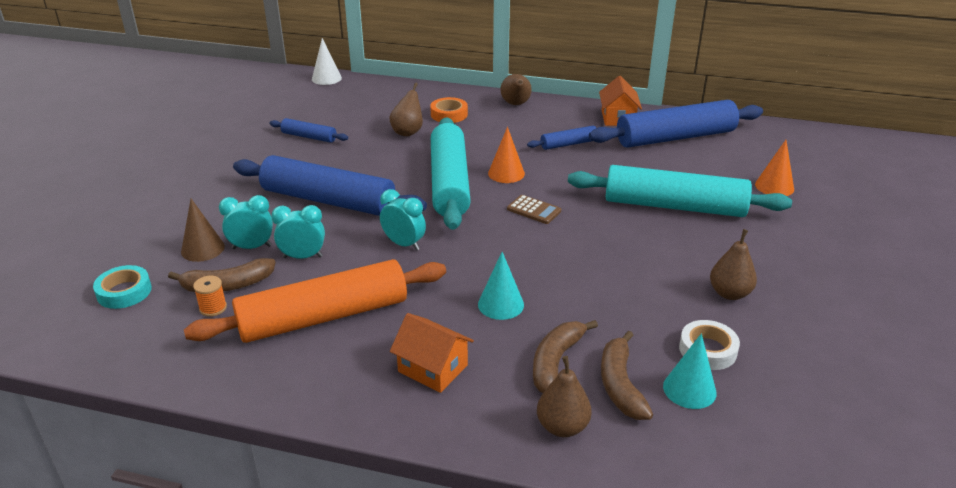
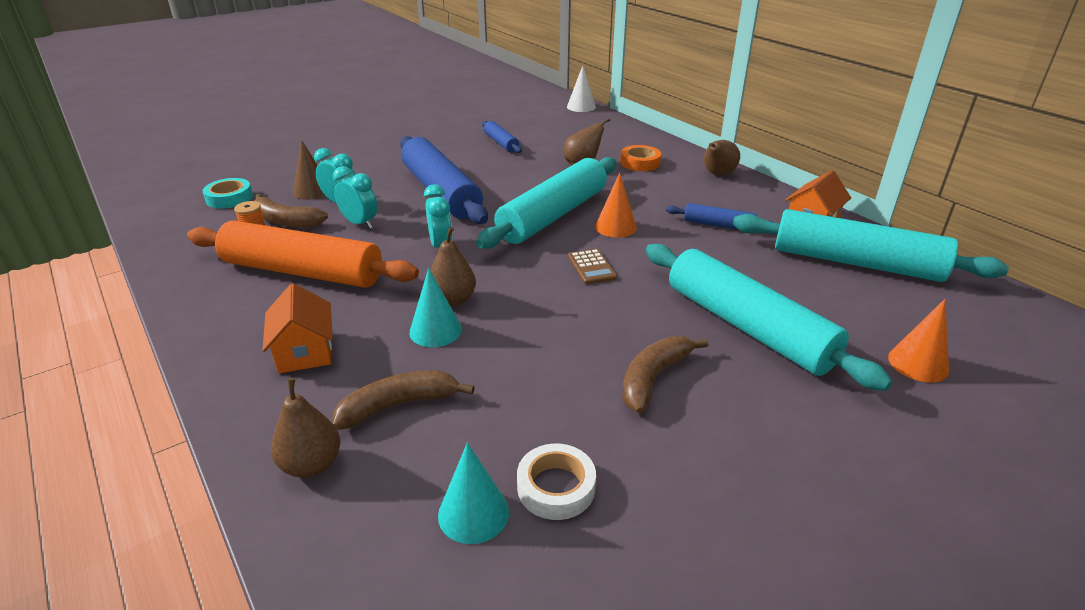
camera: 40 degrees right, 0 degrees up
(620, 385) = (417, 462): brown banana -> brown banana (653, 378)
(675, 137) = (856, 263): blue rolling pin -> turquoise rolling pin
(729, 293) = (674, 445): brown pear -> brown pear (453, 300)

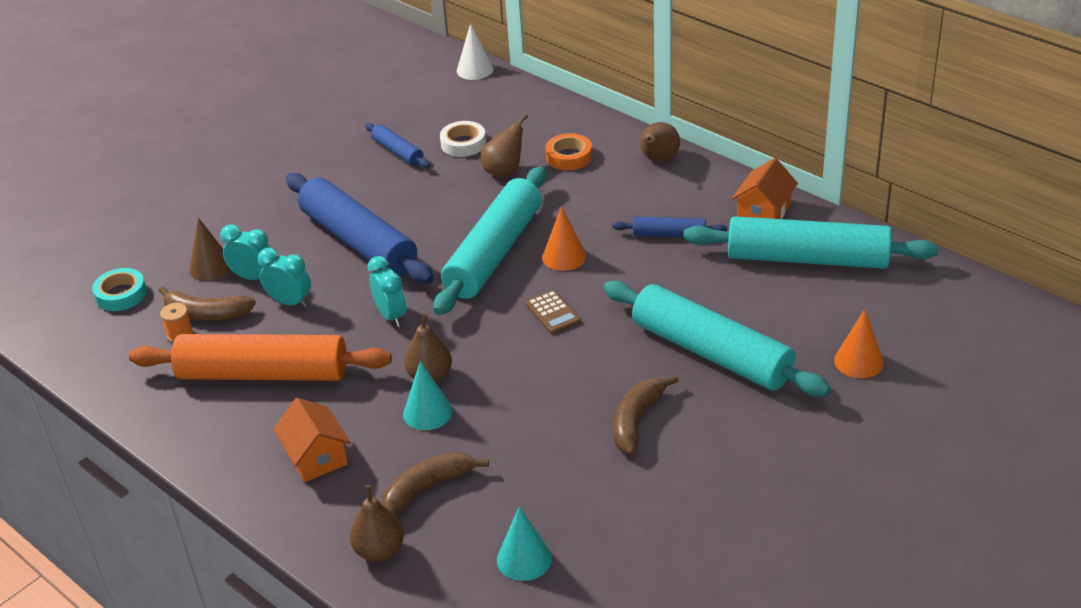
camera: 10 degrees left, 5 degrees up
(556, 487) = (580, 527): white tape -> white tape (463, 143)

